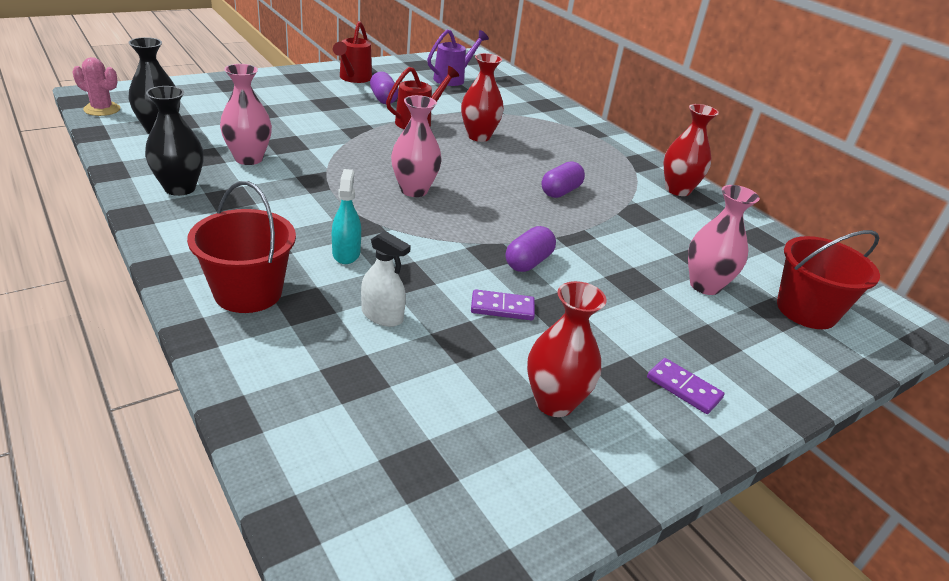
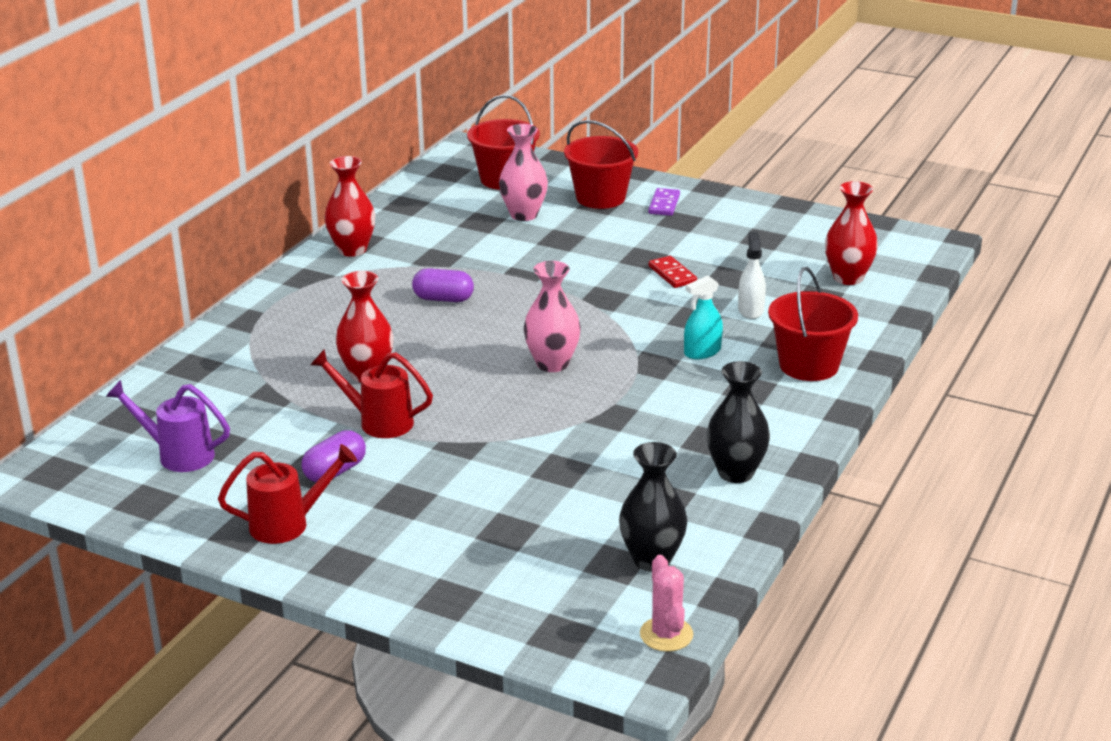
camera: 115 degrees left, 5 degrees down
(249, 159) = (626, 472): pink vase -> none
(502, 308) = (672, 274): purple domino -> red domino
(528, 262) = (596, 281): purple capsule -> none
(554, 402) = (740, 236): red vase -> red vase (848, 278)
(727, 350) = (600, 197): none -> red bucket

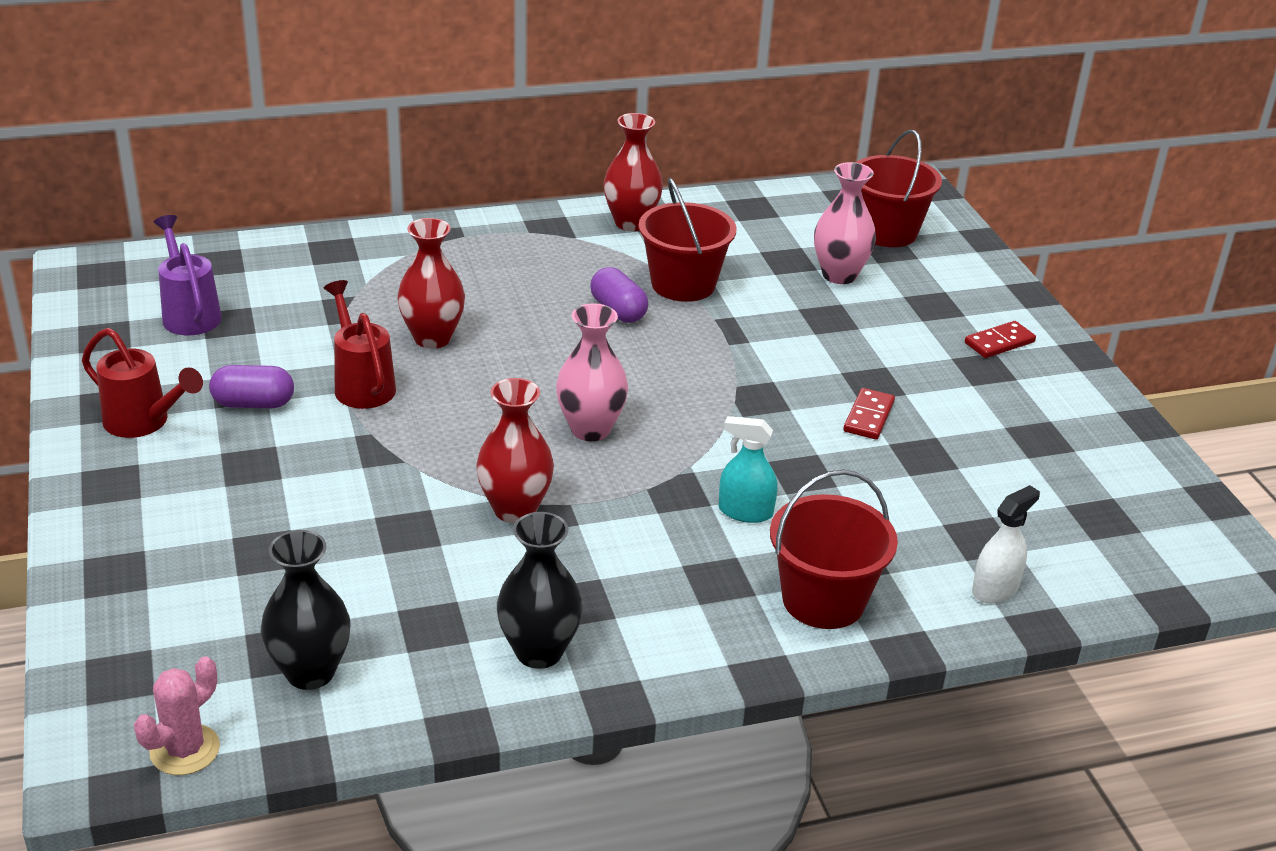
camera: 45 degrees right, 5 degrees up
(600, 197) = (946, 300): red bucket -> red bucket (683, 284)
(664, 204) = (999, 342): purple domino -> red domino
(750, 310) = (877, 503): white spray bottle -> white spray bottle (995, 589)
(848, 278) = (1053, 539): red vase -> red vase (515, 509)

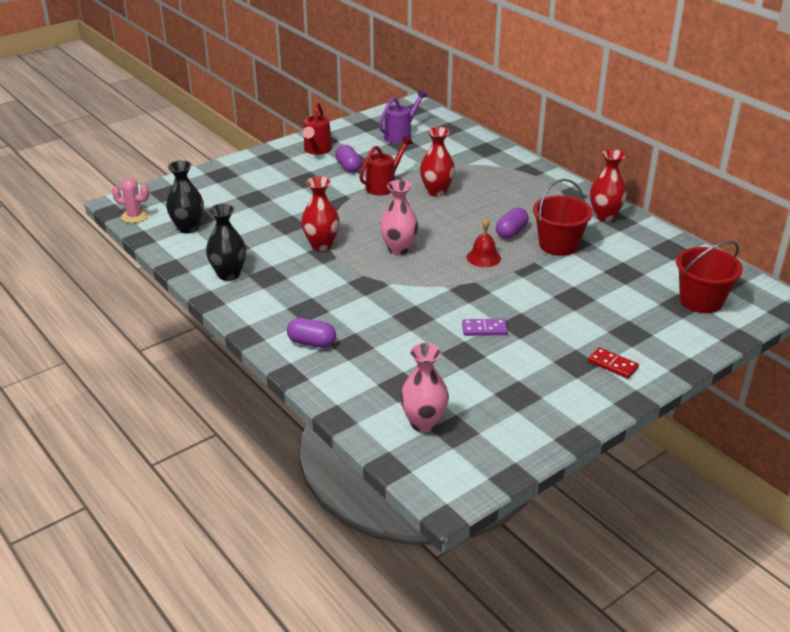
camera: 70 degrees right, 0 degrees up
(673, 357) = (483, 257): none -> red bell
(745, 512) = (366, 306): turquoise spray bottle -> none
(823, 600) = (312, 343): red bucket -> purple capsule
(839, 275) = (627, 293): pink vase -> pink vase (424, 423)
(869, 417) = (484, 329): red domino -> purple domino
(995, 589) = (357, 397): white spray bottle -> none

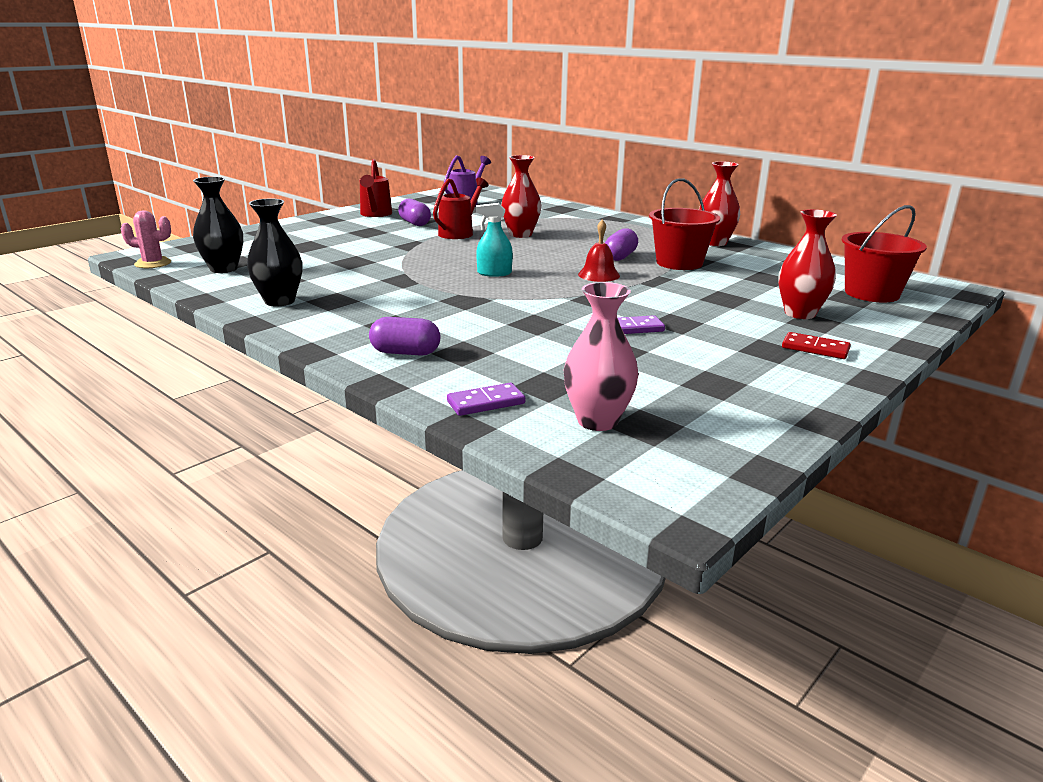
camera: 10 degrees left, 10 degrees down
(321, 245) = (397, 274): red vase -> red vase (800, 313)
(355, 399) = (486, 402): none -> purple domino
(399, 249) = (494, 273): pink vase -> turquoise spray bottle

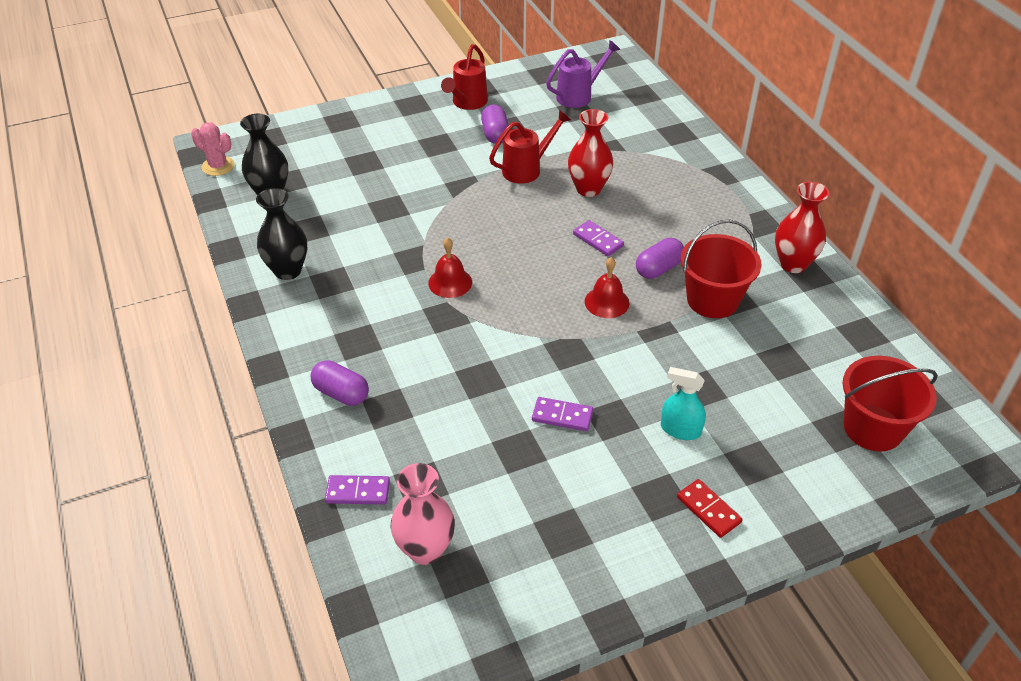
camera: 25 degrees right, 20 degrees up
(451, 285) = (450, 282): none -> red bell
(494, 273) = (505, 269): turquoise spray bottle -> turquoise spray bottle (680, 429)
(556, 252) = (598, 240): none -> purple domino
(800, 313) = (752, 442): red vase -> none

